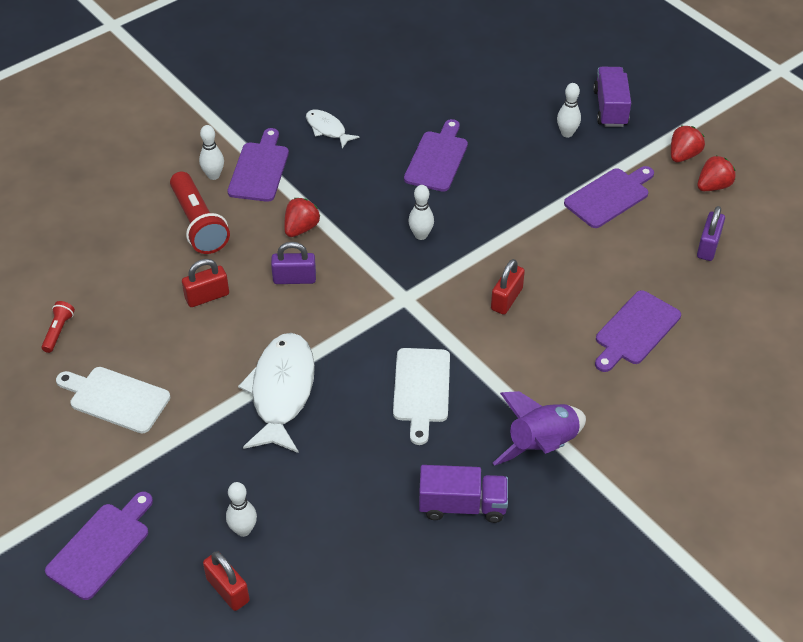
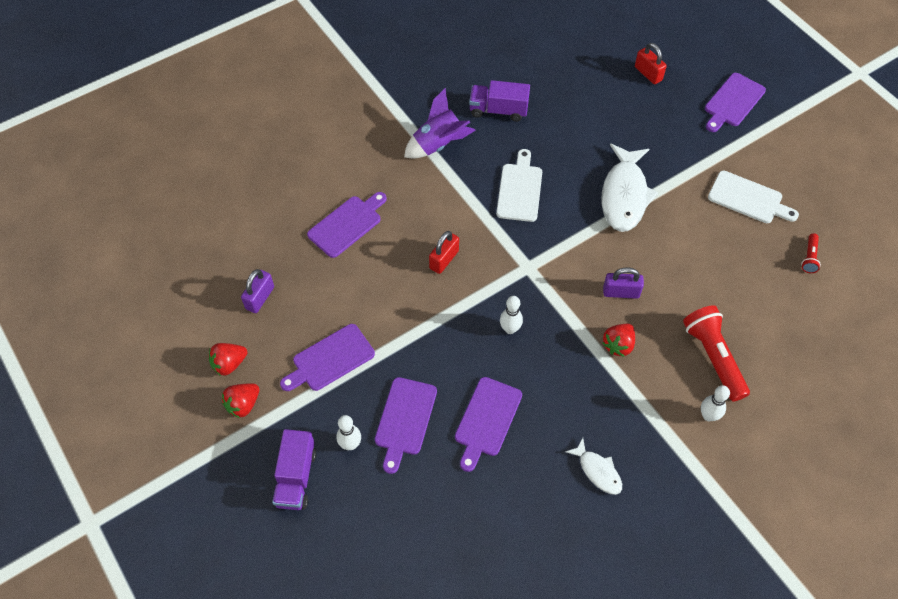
camera: 175 degrees left, 10 degrees up
(207, 296) = (693, 280): red padlock -> none
(243, 530) = (642, 106): white bowling pin -> none
(259, 169) = (663, 420): purple cutting board -> purple cutting board (405, 419)

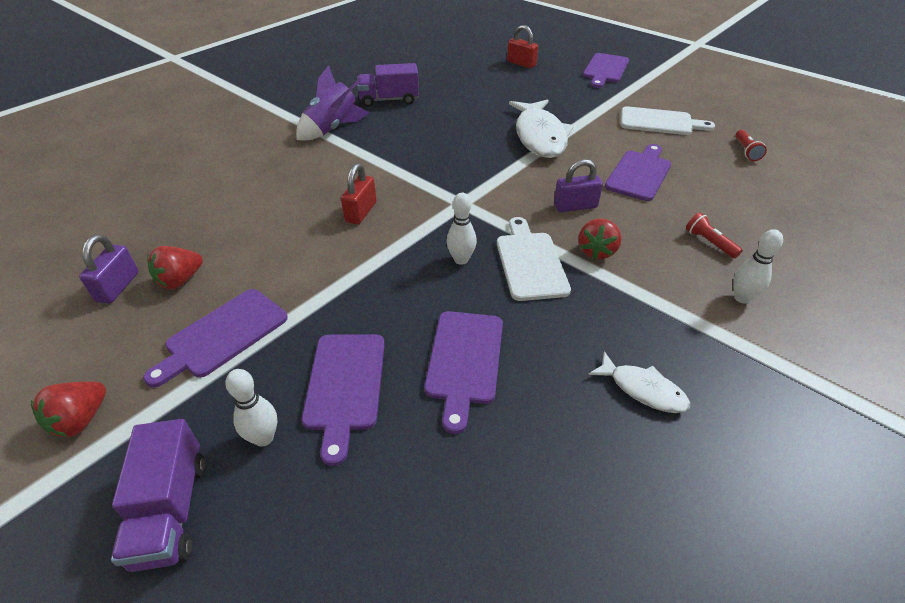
camera: 15 degrees left, 15 degrees down
(229, 364) = (63, 371): red strawberry -> red strawberry (180, 280)
(347, 225) = (236, 201): purple cutting board -> purple cutting board (639, 174)
(519, 190) = (430, 147): white cutting board -> white cutting board (530, 262)
(713, 357) = (709, 243): red flashlight -> red flashlight, size x0.49

